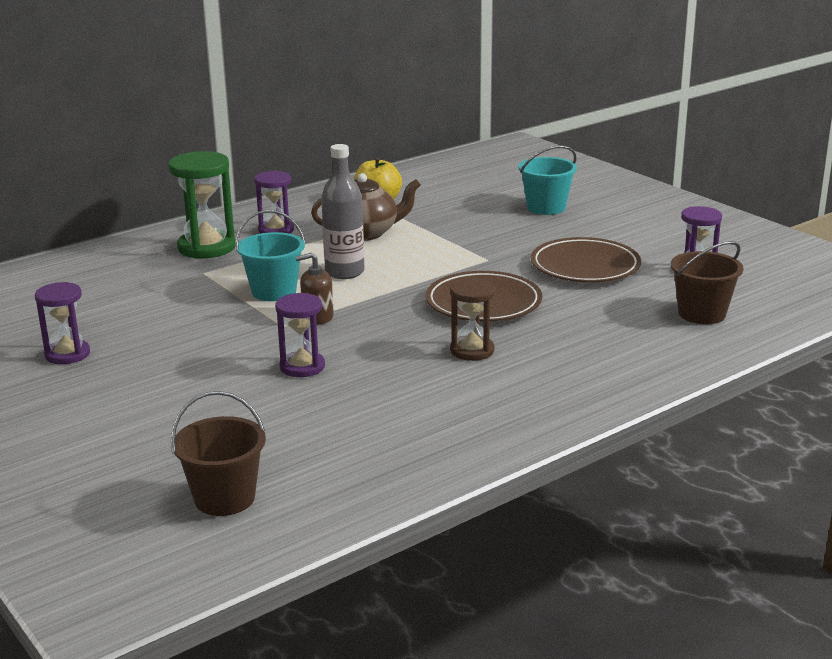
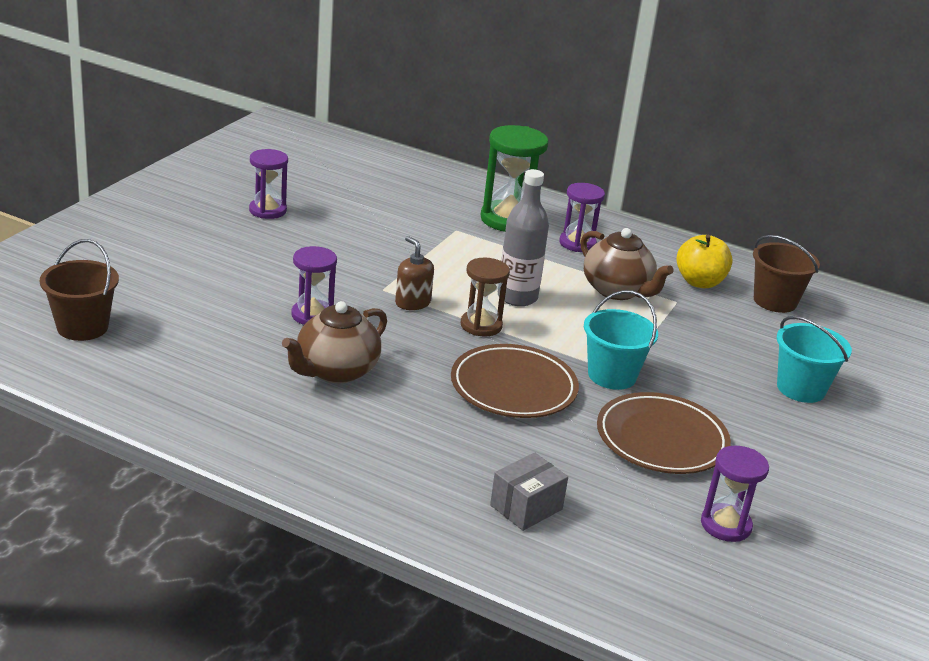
camera: 60 degrees right, 5 degrees up
(274, 291) = (446, 271): turquoise bucket -> turquoise bucket (612, 375)
(408, 373) = (335, 371): none -> brown teapot
(472, 350) = (404, 398): brown hourglass -> brown hourglass (481, 325)
(649, 333) = (526, 507): none -> grey box
(702, 314) = (606, 542): brown bucket -> brown bucket (775, 301)

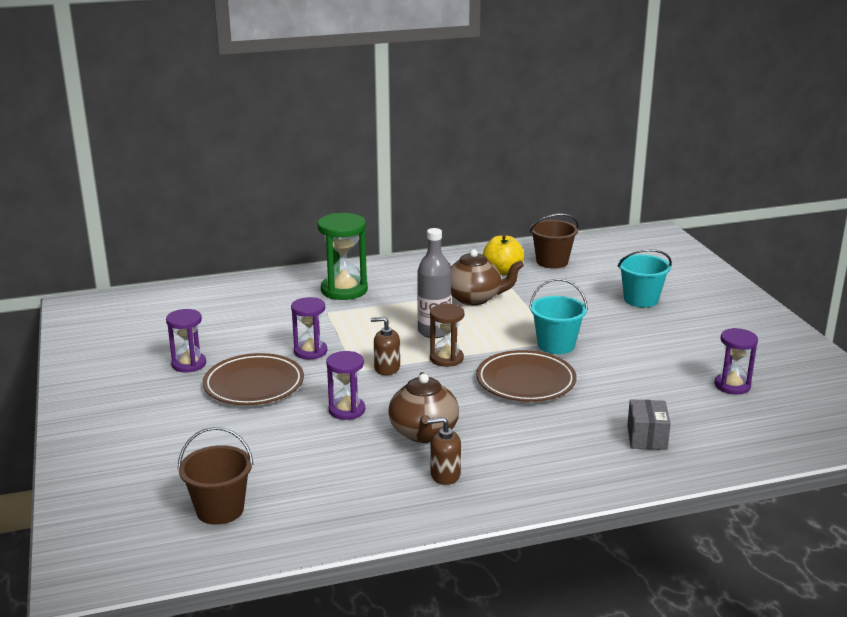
camera: 40 degrees left, 5 degrees down
(284, 413) = (445, 475): none -> brown soap dispenser
(577, 243) = (406, 283): purple hourglass -> purple hourglass (310, 351)
(661, 439) = (635, 363): brown plate -> brown plate (254, 385)

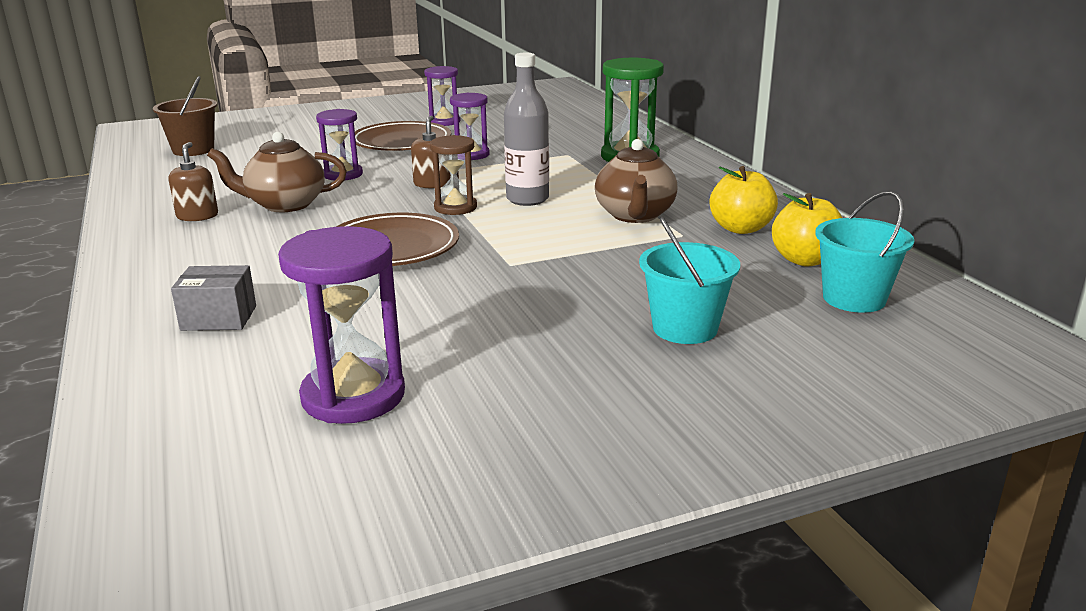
camera: 85 degrees right, 0 degrees up
(552, 262) = (805, 260): brown bucket -> yellow apple
(556, 345) = (497, 264): turquoise bucket -> turquoise bucket (854, 298)
(732, 385) = (353, 396): purple hourglass -> purple hourglass, size x1.57

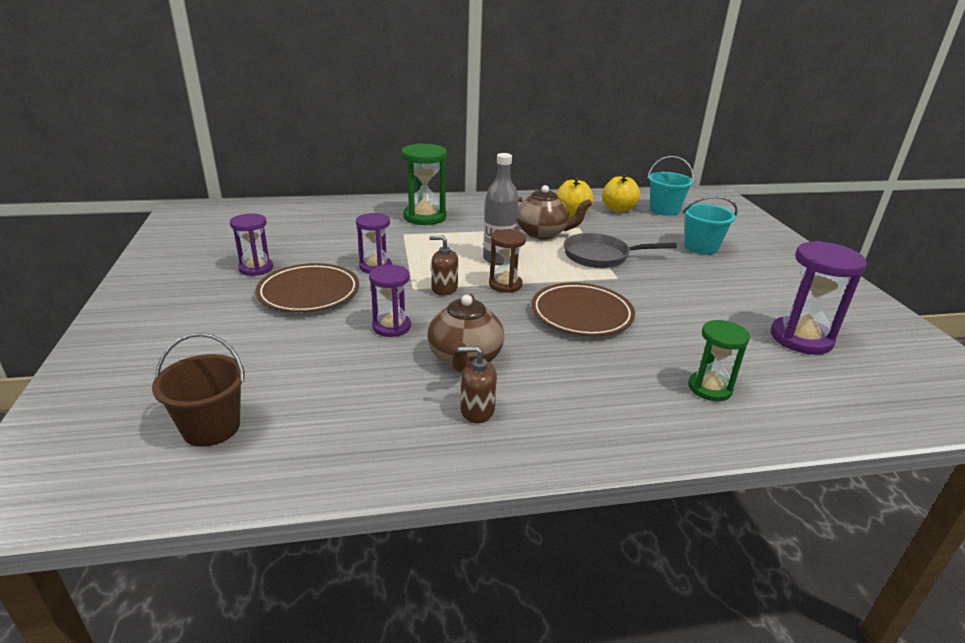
camera: 80 degrees left, 5 degrees up
(219, 318) = (709, 388): grey box -> green hourglass
(580, 252) = (600, 256): none -> grey pan

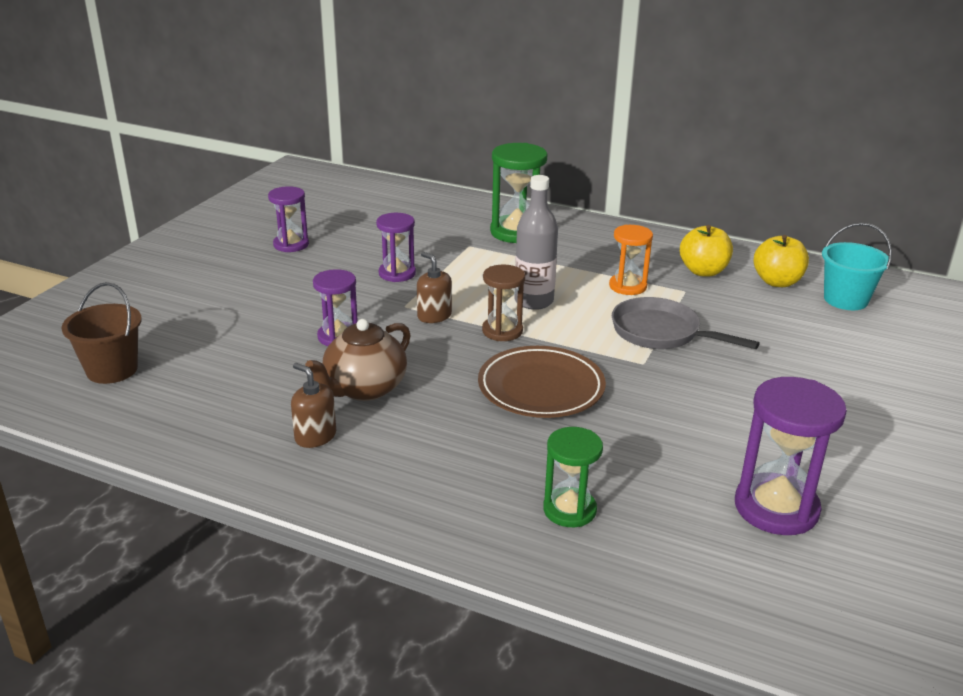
camera: 35 degrees right, 0 degrees up
(309, 293) = (307, 282): brown plate -> none
(542, 233) = (627, 286): brown teapot -> orange hourglass
(701, 247) = (820, 361): turquoise bucket -> none

